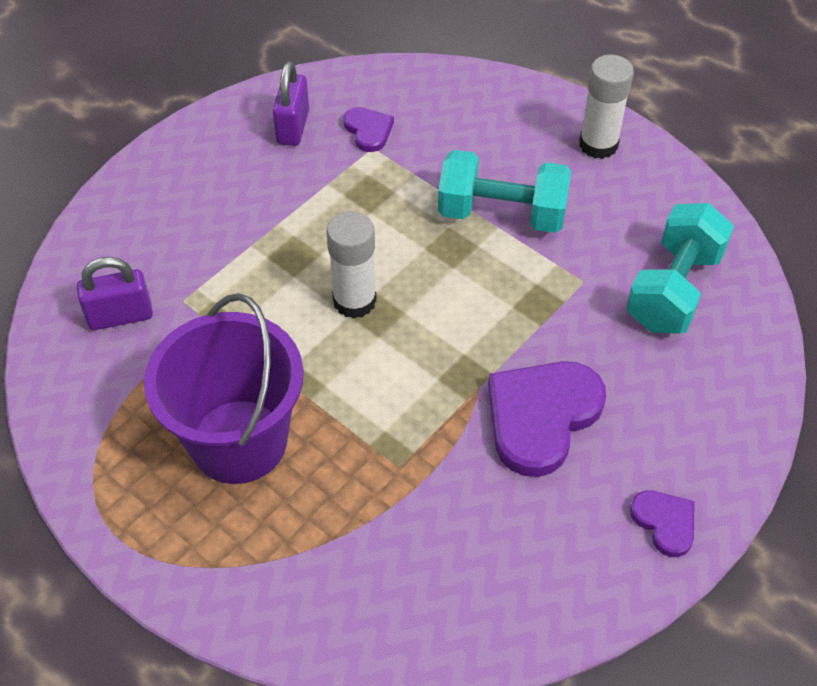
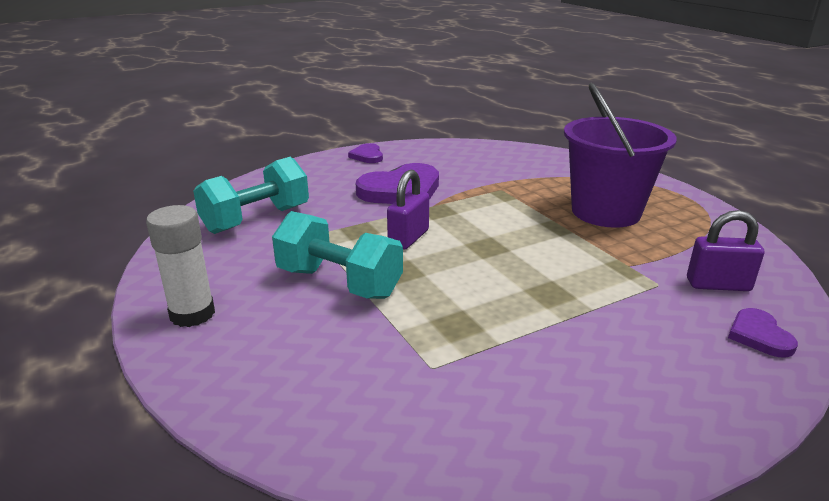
camera: 160 degrees left, 25 degrees down
(293, 127) = (526, 418): purple padlock -> purple padlock (408, 238)
(354, 301) = (502, 256): white glue stick -> none
(368, 130) = (427, 388): purple heart -> purple heart (759, 335)

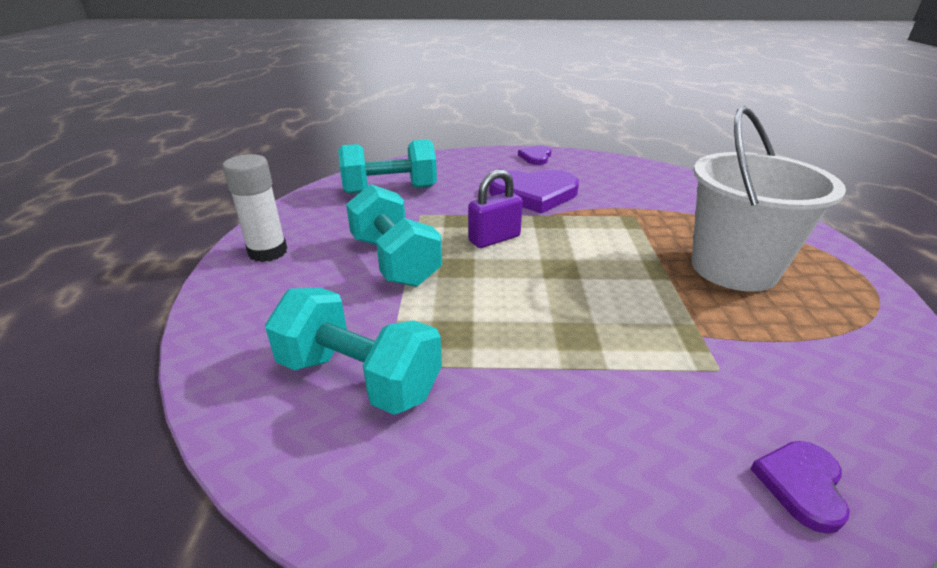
camera: 30 degrees right, 5 degrees up
(420, 386) = (359, 378): none -> turquoise dumbbell
(605, 212) = (733, 268): purple bucket -> white bucket
(718, 285) = (803, 398): purple padlock -> none

